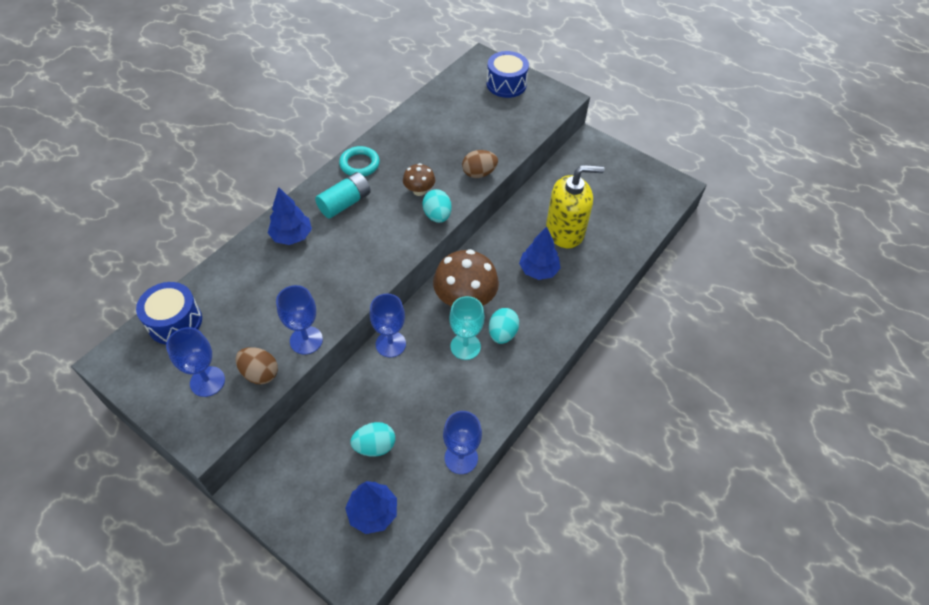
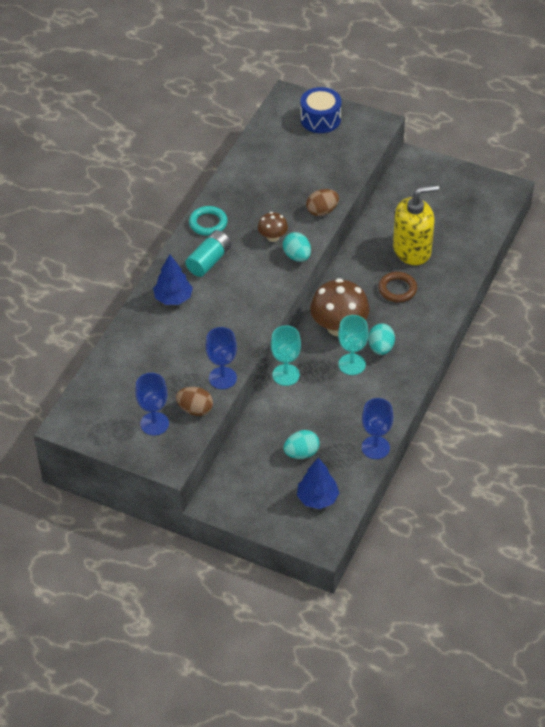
camera: 10 degrees left, 5 degrees down
(175, 322) = (104, 386): blue drum -> none
(390, 344) = (286, 375): blue goblet -> turquoise goblet
(538, 270) = (397, 289): blue tree -> brown ring

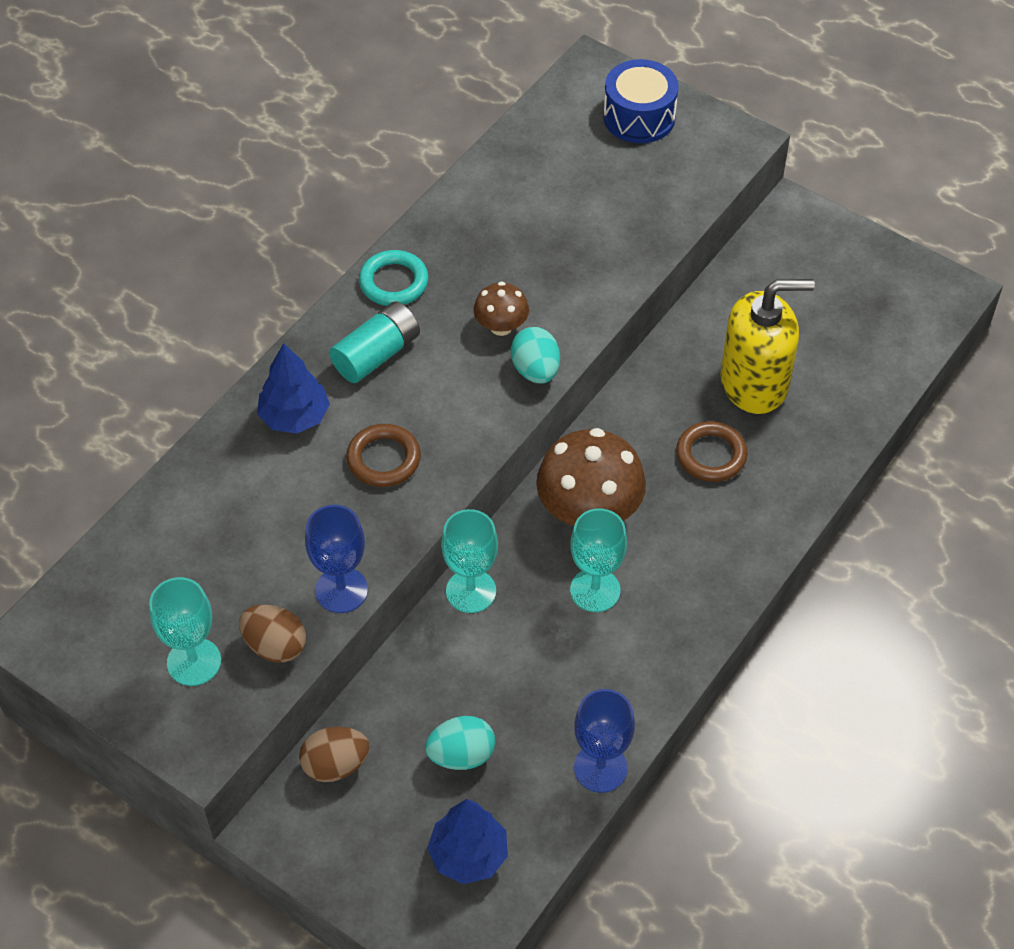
camera: 10 degrees right, 5 degrees up
(154, 423) = (194, 662): blue goblet -> turquoise goblet
(227, 312) = (384, 459): none -> brown ring
(322, 211) = (601, 290): brown egg -> brown egg (335, 765)
(381, 348) = (655, 566): turquoise egg -> none

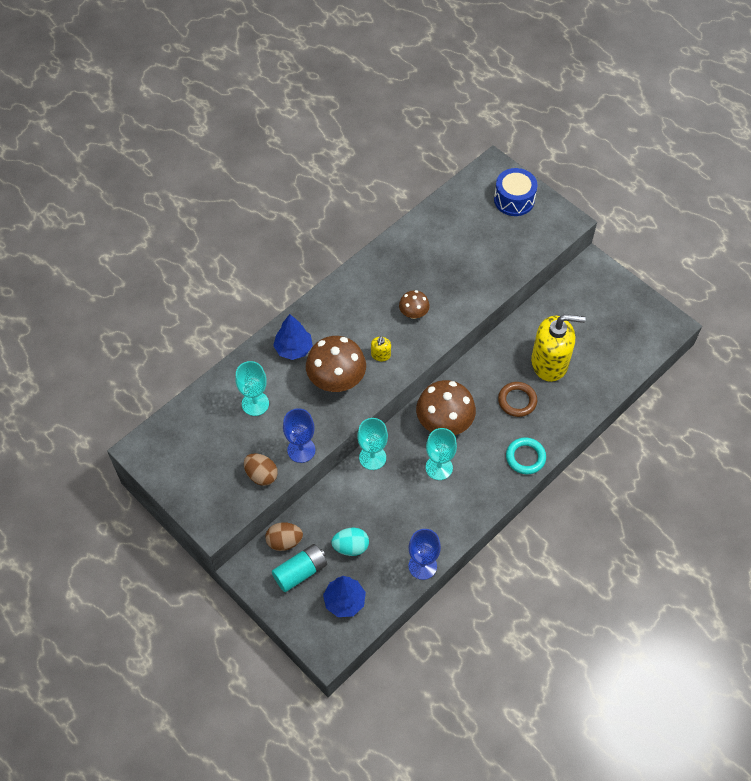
camera: 10 degrees right, 5 degrees up
(194, 662) = (218, 477): turquoise goblet -> turquoise goblet (255, 403)
(376, 354) = (343, 319): turquoise battery -> turquoise battery (300, 572)
(384, 459) = (336, 380): brown ring -> brown mushroom
(394, 282) = (360, 279): turquoise ring -> turquoise ring (525, 457)
(456, 405) = (381, 355): none -> yellow soap dispenser
(535, 370) = (427, 341): turquoise egg -> none

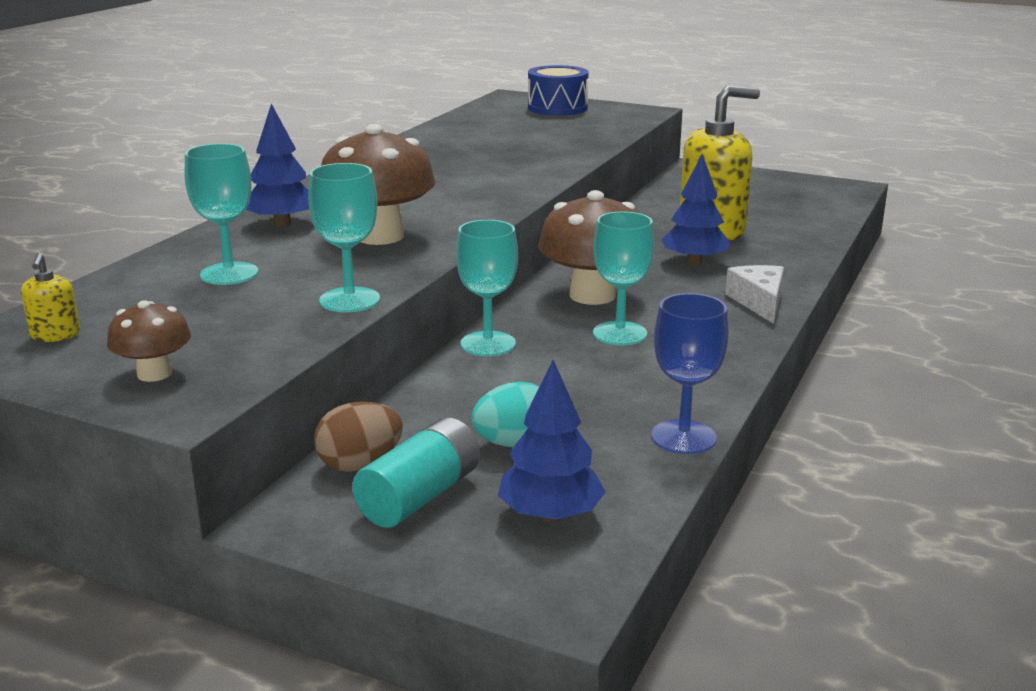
camera: 20 degrees left, 35 degrees down
(261, 475) = (276, 335): brown egg -> none
(301, 450) = (349, 300): blue goblet -> turquoise goblet
(381, 355) = (445, 210): yellow soap dispenser -> yellow soap dispenser (55, 335)
(413, 313) = (475, 178): brown mushroom -> brown mushroom (154, 374)
(517, 401) = (694, 262): brown ring -> blue tree
(525, 457) = (759, 302): turquoise ring -> white cheese

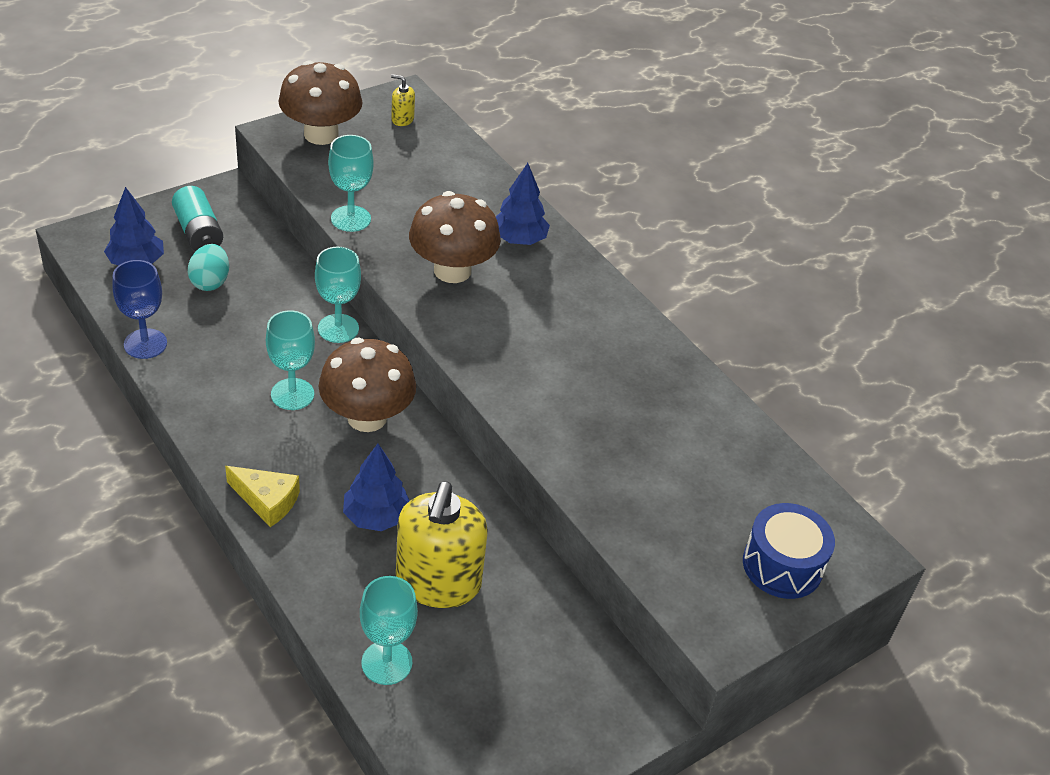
camera: 115 degrees right, 20 degrees up
(154, 374) = (321, 134): brown mushroom -> brown mushroom, size x1.90
(229, 274) = (439, 192): turquoise goblet -> turquoise goblet (386, 662)
(360, 464) = (248, 226): brown egg -> none
(759, 302) = (267, 501): white cheese -> yellow cheese

